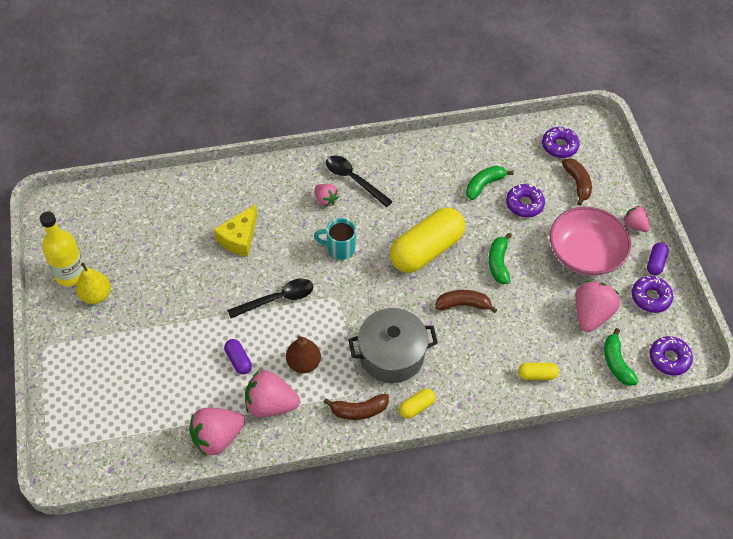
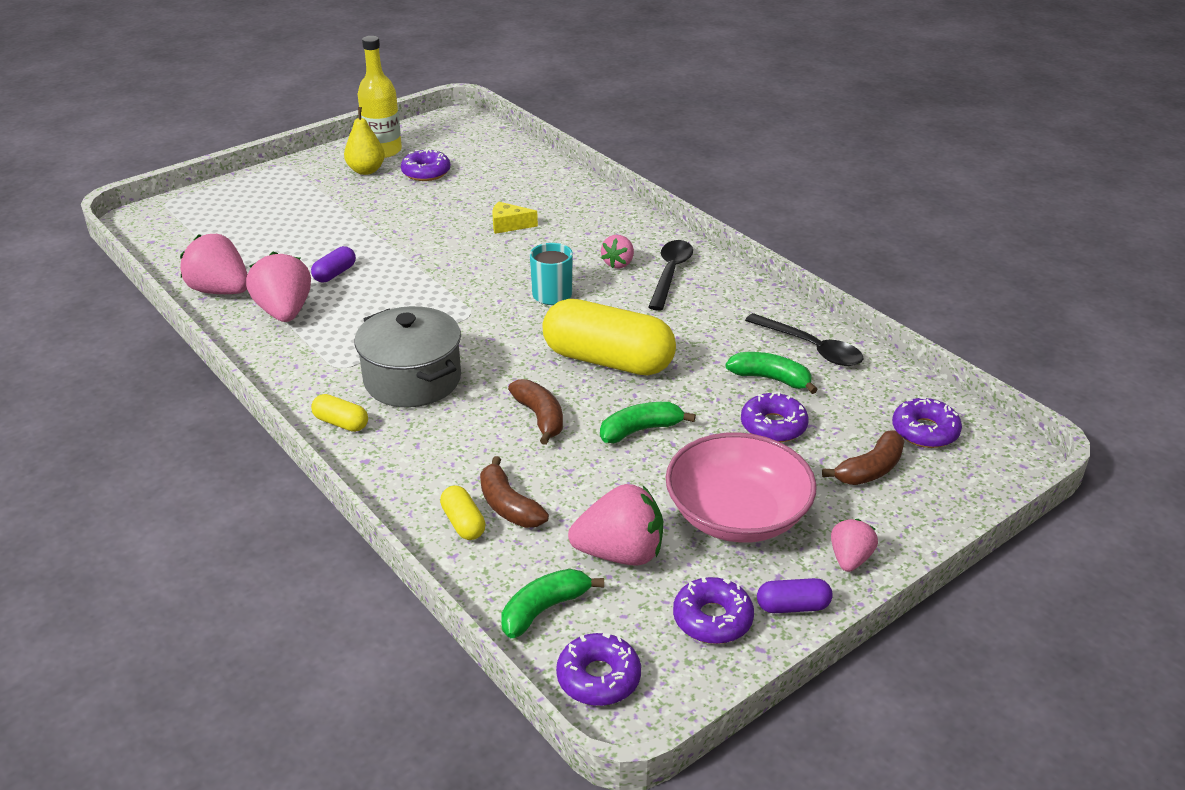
camera: 65 degrees right, 20 degrees down
(127, 259) = (426, 172): none -> purple donut
(239, 238) = (509, 225): yellow cheese -> yellow cheese, size x0.66
(277, 299) = (440, 273): black spoon -> black spoon (811, 348)
(303, 363) = (358, 317): brown pear -> none
(359, 410) = (310, 377): brown banana -> brown banana (508, 506)

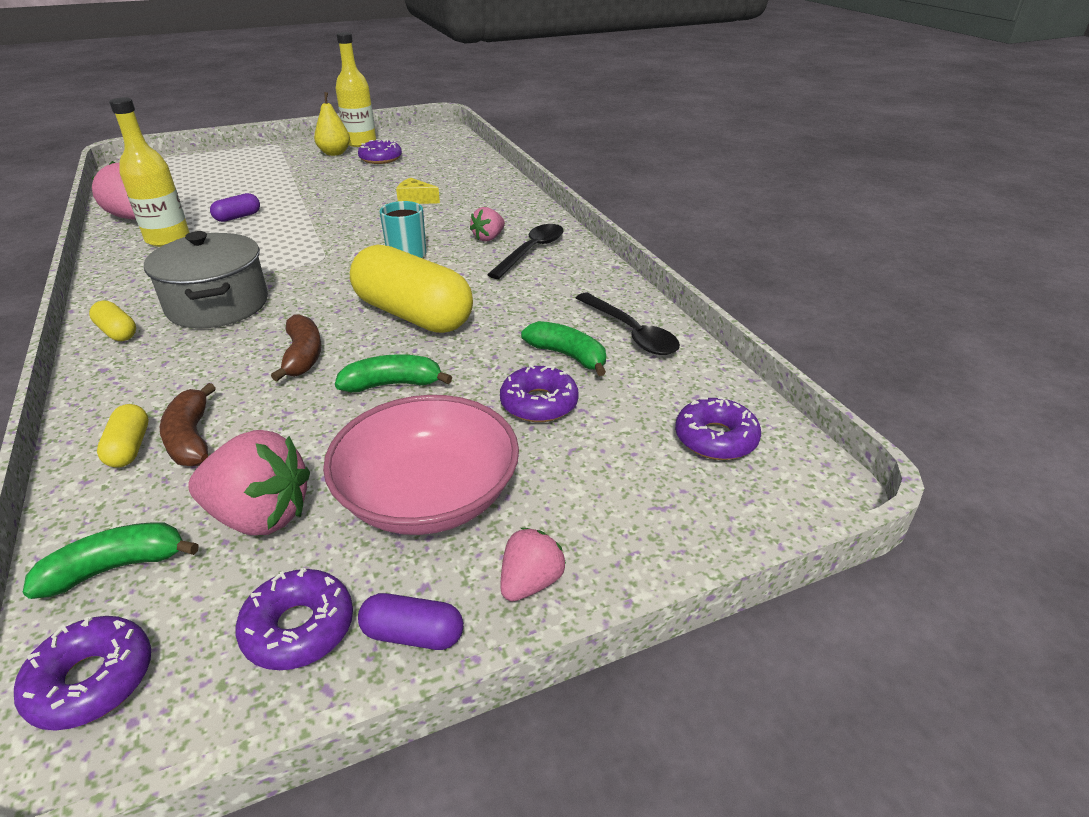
camera: 15 degrees right, 0 degrees up
(284, 312) = (168, 239): pink strawberry -> yellow bottle
(870, 469) = (623, 472): brown banana -> none

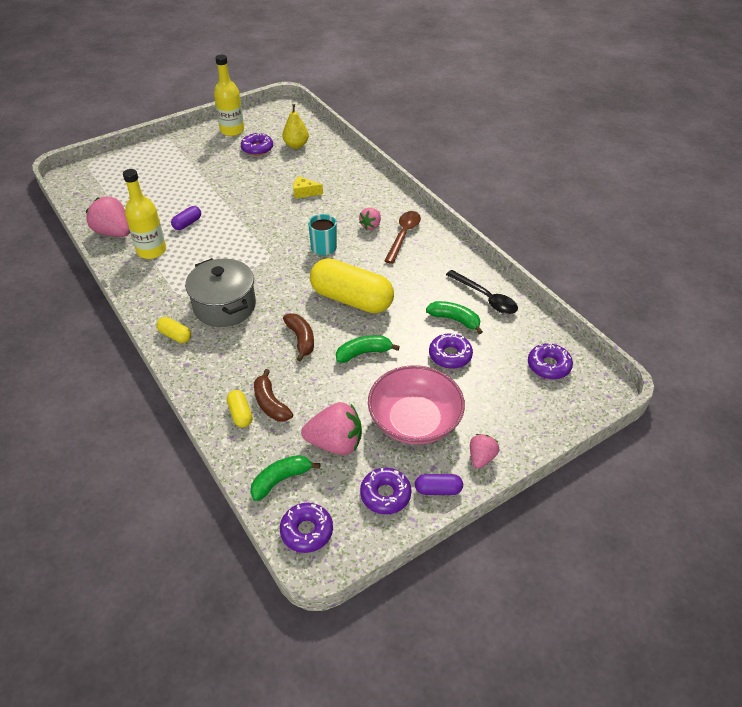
camera: 10 degrees left, 10 degrees up
(335, 153) = (219, 145): yellow pear -> yellow pear (296, 145)
(531, 251) = (403, 235): black spoon -> brown spoon

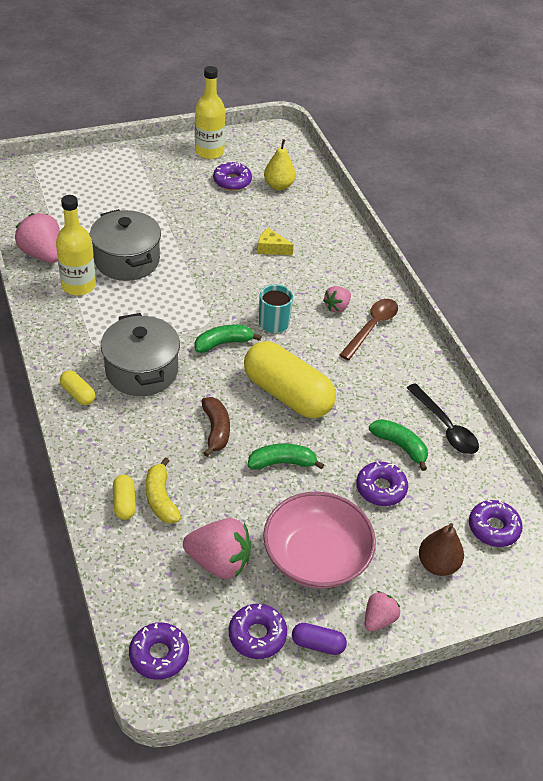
camera: 10 degrees right, 0 degrees up
(187, 224) = (127, 260): purple capsule -> grey pot
(271, 403) = (161, 498): brown banana -> yellow banana
(281, 480) = (148, 590): green banana -> green banana (223, 343)
(514, 404) = (437, 564): none -> brown pear

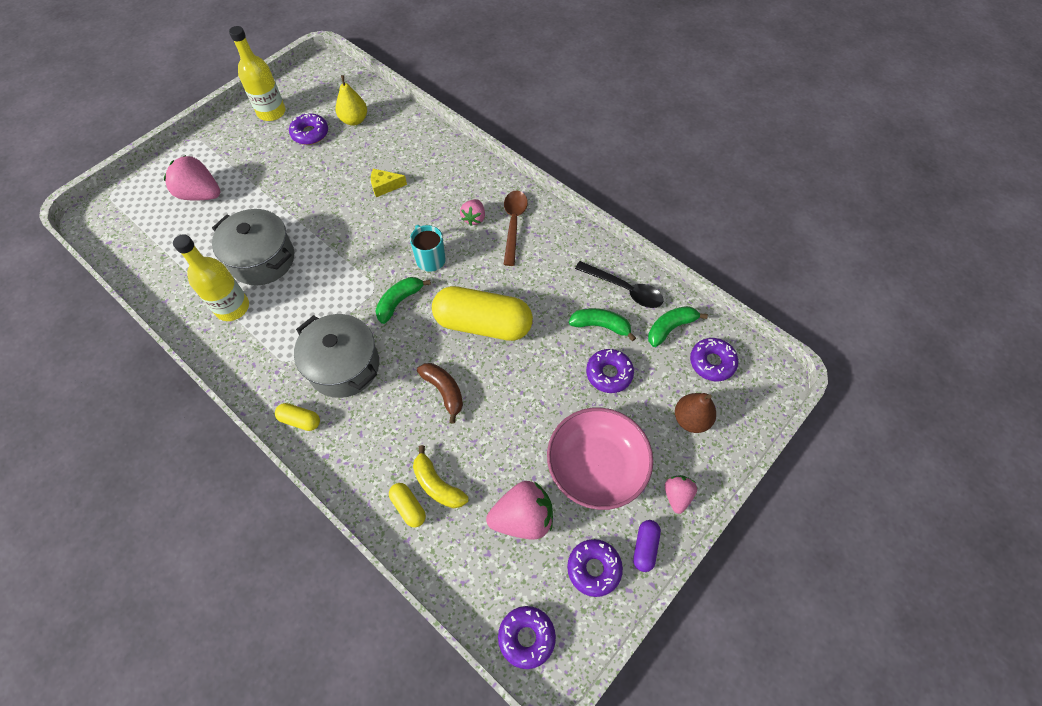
camera: 25 degrees left, 15 degrees up
(42, 254) = (177, 291): pink strawberry -> pink strawberry (200, 194)
(282, 463) = (517, 393): green banana -> green banana (670, 328)
(318, 644) = (645, 547): purple capsule -> purple capsule turned 60 degrees counterclockwise

